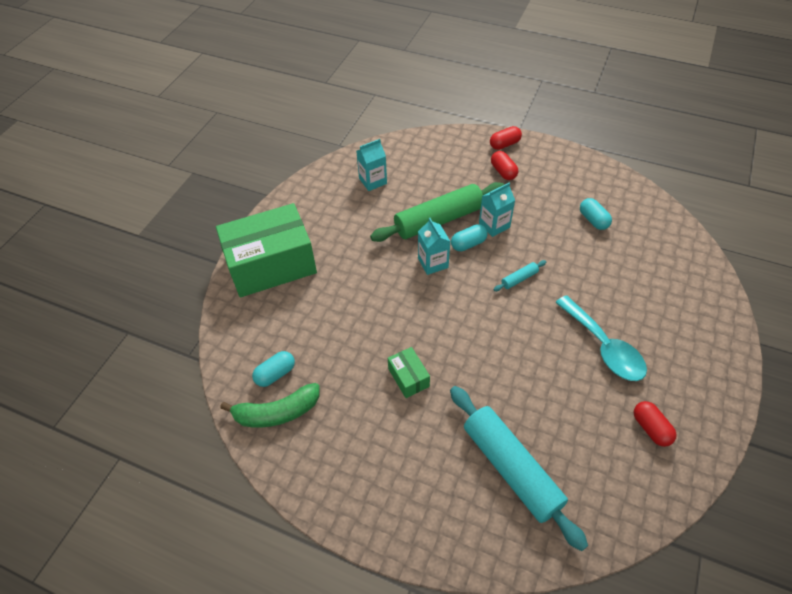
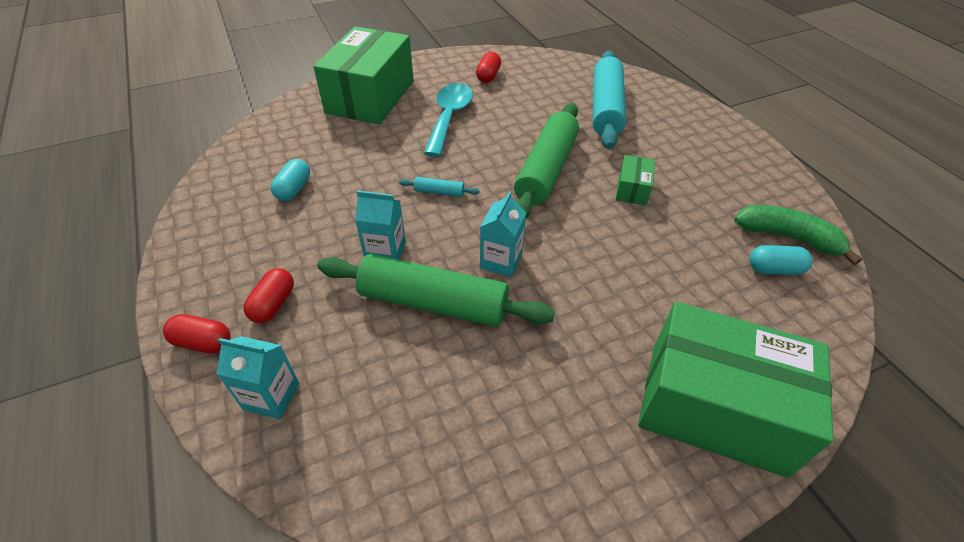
camera: 140 degrees left, 5 degrees down
(373, 181) = (444, 439): turquoise carton -> turquoise carton (271, 396)
(468, 244) = (439, 253): turquoise capsule -> none
(480, 350) = (546, 170): none -> green rolling pin
(684, 321) = (370, 97): none -> green box

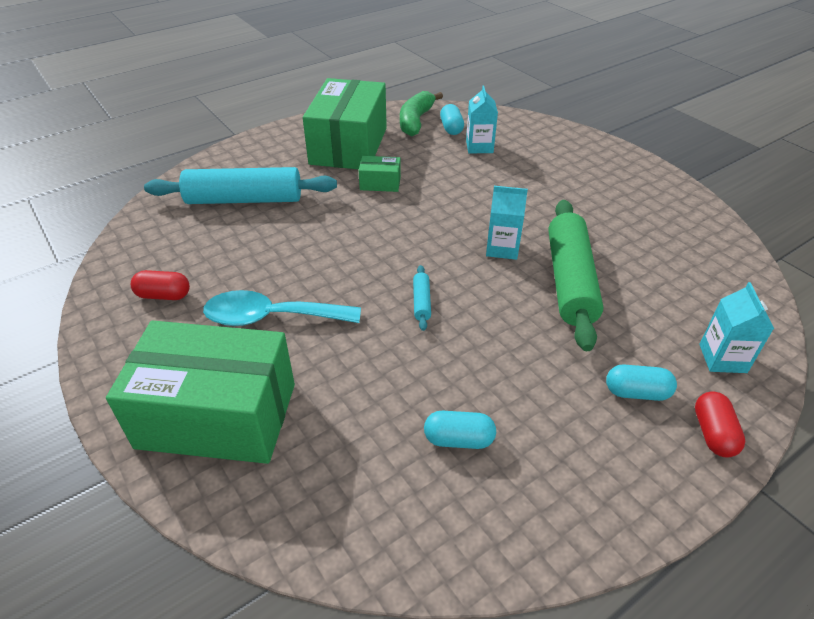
camera: 100 degrees left, 5 degrees down
(273, 304) = (636, 392): red capsule -> turquoise capsule
(385, 252) = (526, 325): turquoise carton -> turquoise carton (479, 147)
(546, 170) = (363, 232): green rolling pin -> none
(715, 407) = (579, 155): green box -> green box (348, 146)

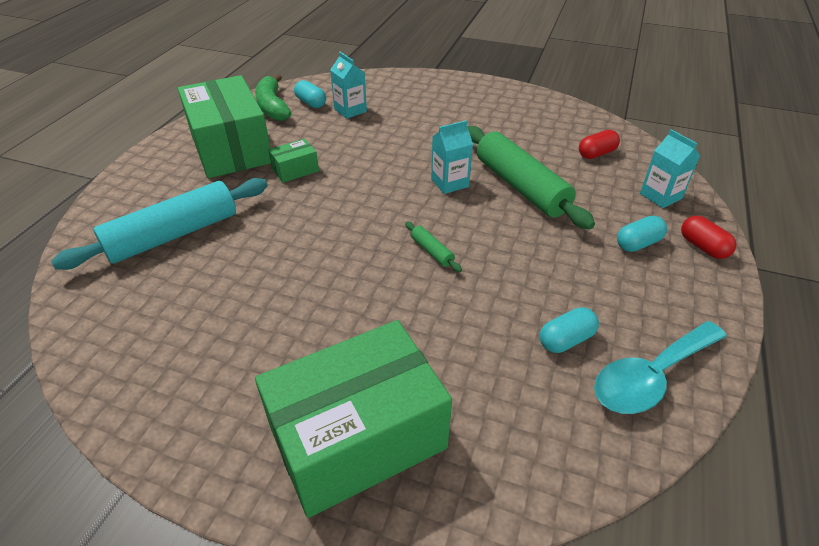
camera: 35 degrees left, 0 degrees up
(164, 295) = (181, 362): red capsule -> red capsule (596, 154)
(271, 317) = (316, 327): turquoise spoon -> turquoise spoon (650, 377)
(421, 302) = (432, 251): turquoise rolling pin -> green rolling pin

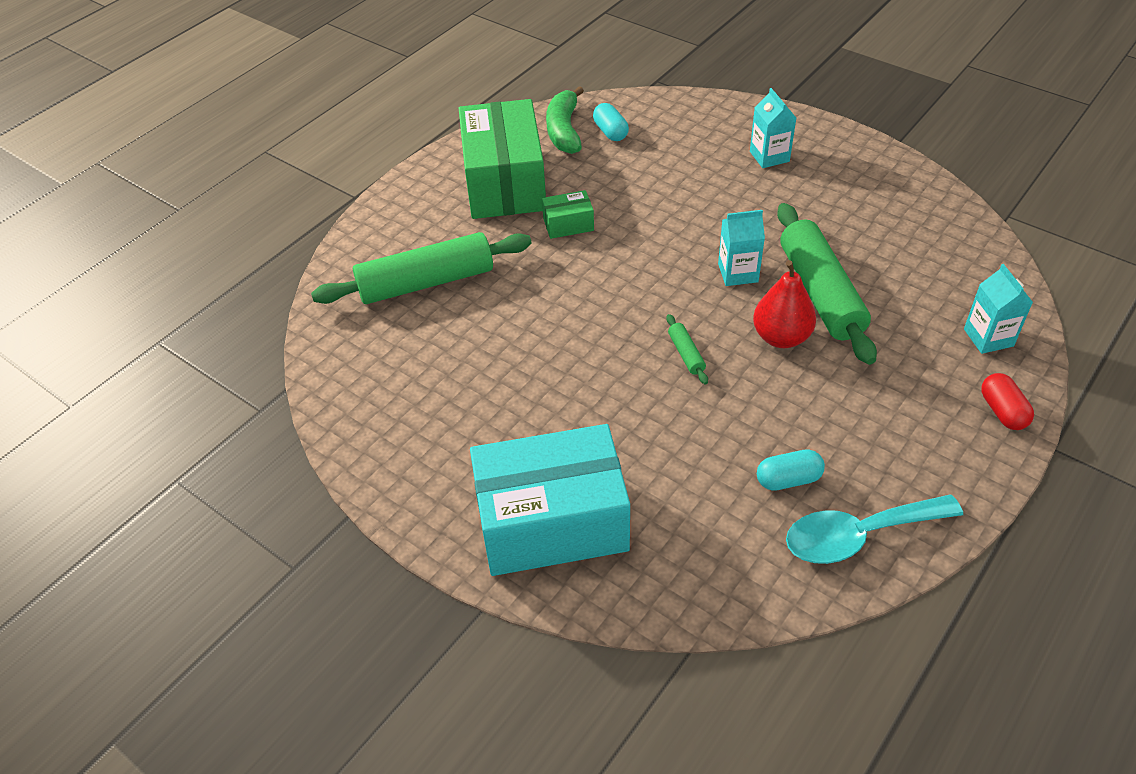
camera: 20 degrees right, 5 degrees up
(173, 235) = (426, 282): turquoise rolling pin -> green rolling pin
(350, 110) = (654, 150): turquoise carton -> turquoise carton (769, 156)
(358, 438) = (552, 522): green box -> turquoise box
(505, 224) = (781, 337): none -> red pear
(596, 154) = (937, 265): red capsule -> none
(638, 243) = (925, 391): turquoise capsule -> none

